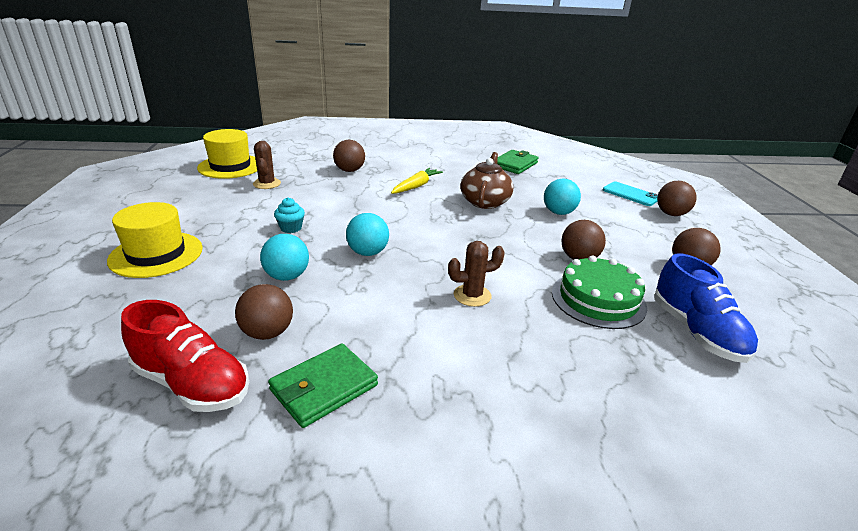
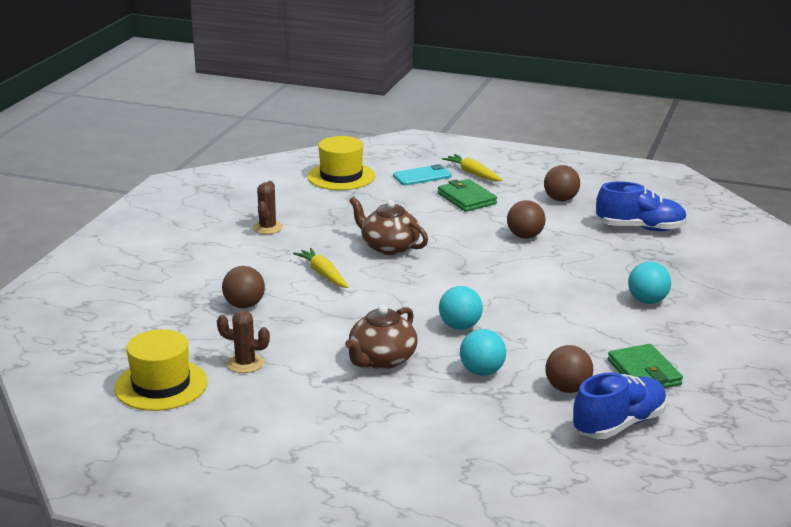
camera: 65 degrees left, 5 degrees down
(156, 254) = (395, 441): yellow hat -> yellow hat (341, 176)
(192, 384) = (619, 424): red shoe -> blue shoe
(291, 228) = (381, 360): turquoise cupcake -> brown teapot
(472, 295) = (557, 294): brown cactus -> brown cactus (267, 228)
(514, 164) = (305, 208): green wallet -> green wallet (467, 199)
(558, 212) = (437, 219): turquoise ball -> turquoise ball (647, 301)
(598, 299) = (586, 248): green cake -> none
(671, 214) = (473, 173): brown ball -> yellow carrot

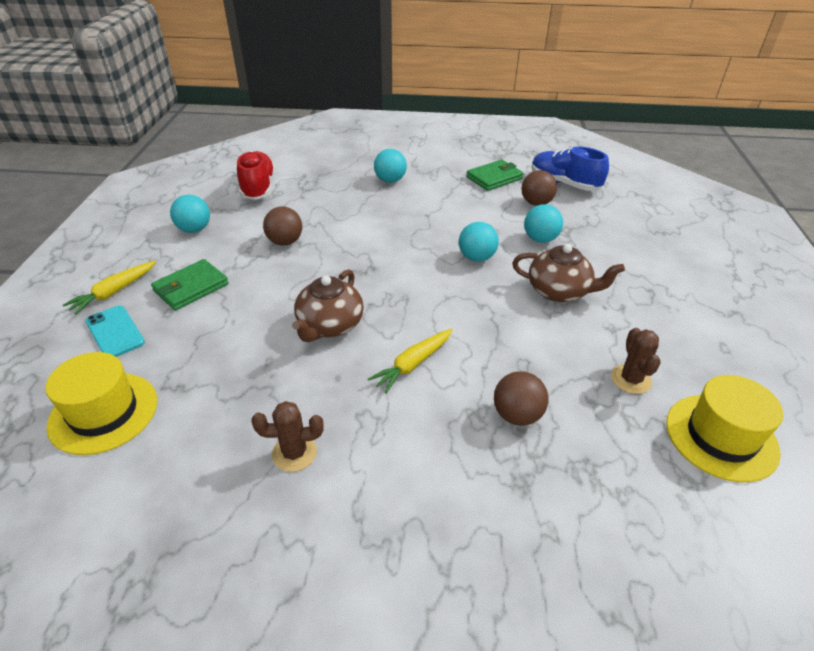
camera: 105 degrees left, 15 degrees up
(561, 199) = (194, 229): brown ball -> turquoise ball
(640, 228) = (258, 188): blue shoe -> red shoe

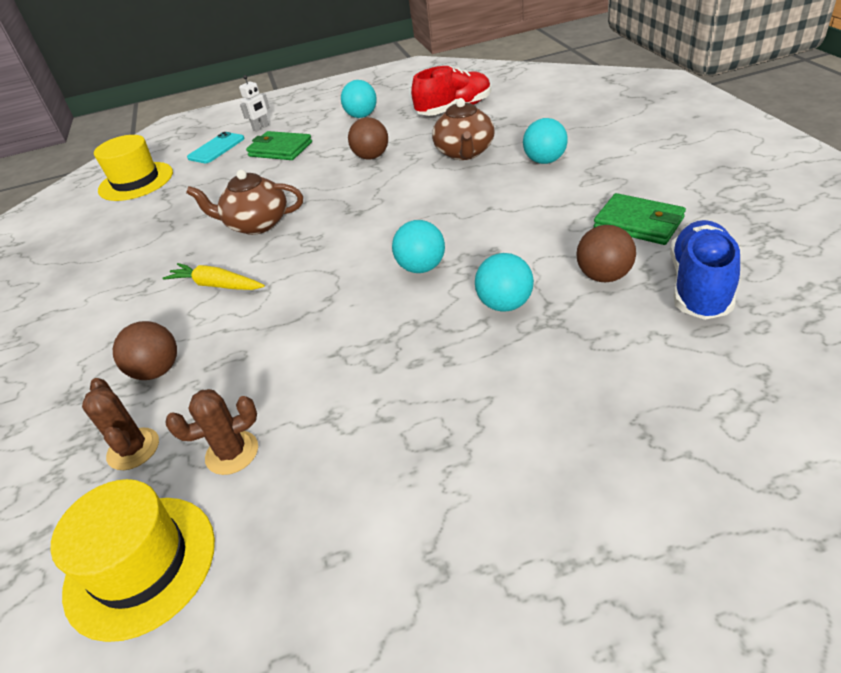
camera: 75 degrees right, 0 degrees up
(114, 292) = (261, 128): yellow carrot -> white robot
(294, 453) = (103, 265): brown cactus -> brown cactus (133, 449)
(559, 291) = (389, 350): brown teapot -> brown teapot (465, 153)

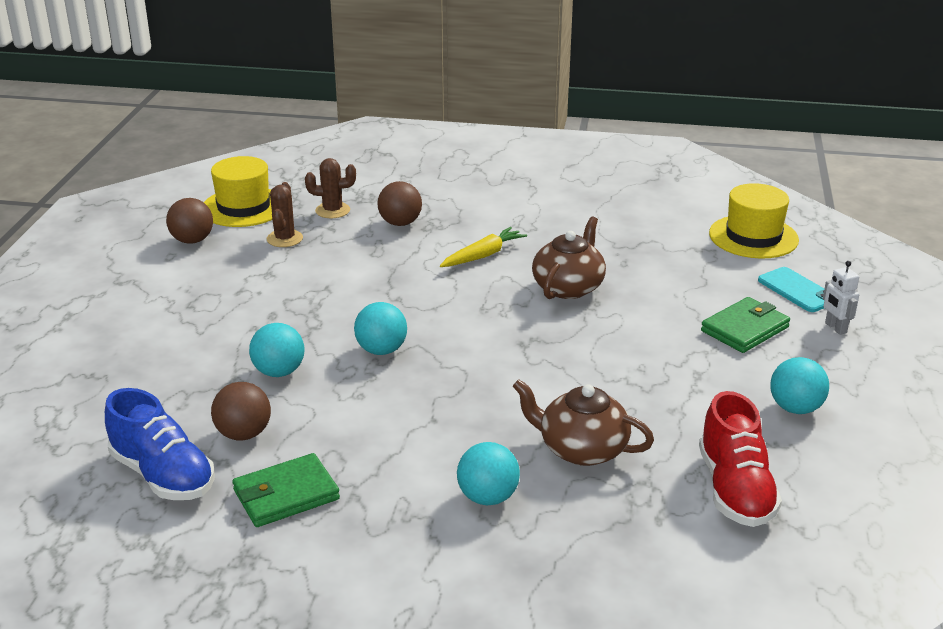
camera: 110 degrees right, 10 degrees down
(371, 157) = (649, 383): brown ball -> brown ball (192, 240)

